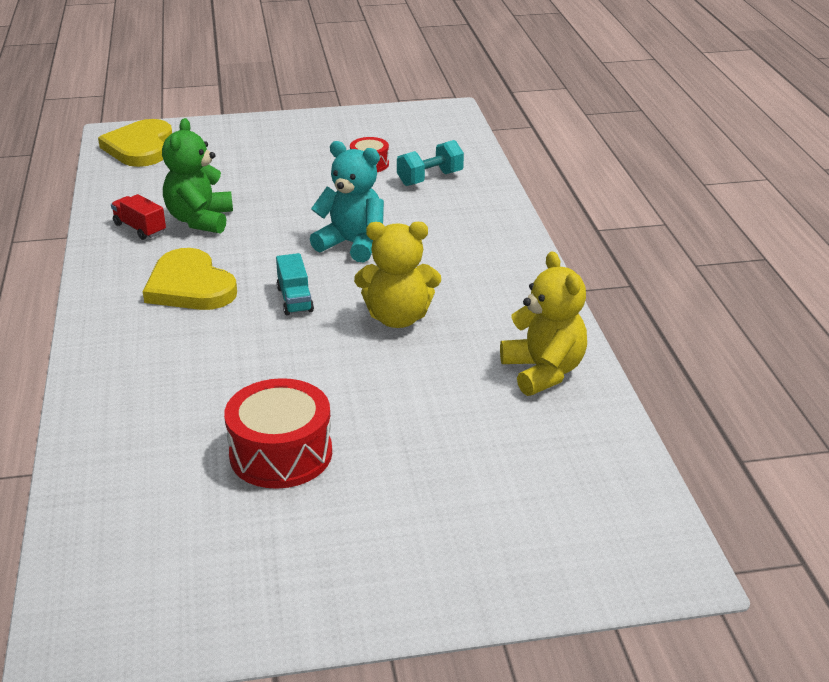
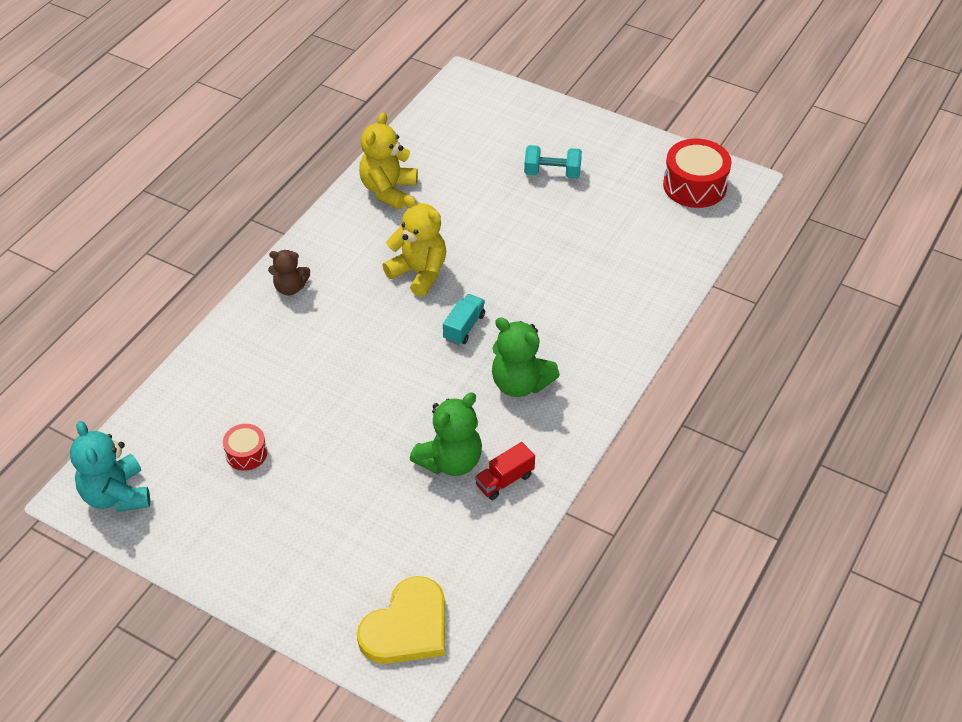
camera: 140 degrees left, 15 degrees up
(140, 228) = (504, 480): red truck -> red truck turned 60 degrees clockwise
(190, 286) = (520, 383): yellow heart -> green teddy bear
(281, 454) = (576, 221): red drum -> red drum (694, 186)
(352, 244) = (371, 359): turquoise teddy bear -> turquoise teddy bear (116, 495)
(430, 179) = (227, 401): turquoise dumbbell -> turquoise dumbbell (552, 173)
(500, 254) = (290, 288): none -> brown teddy bear

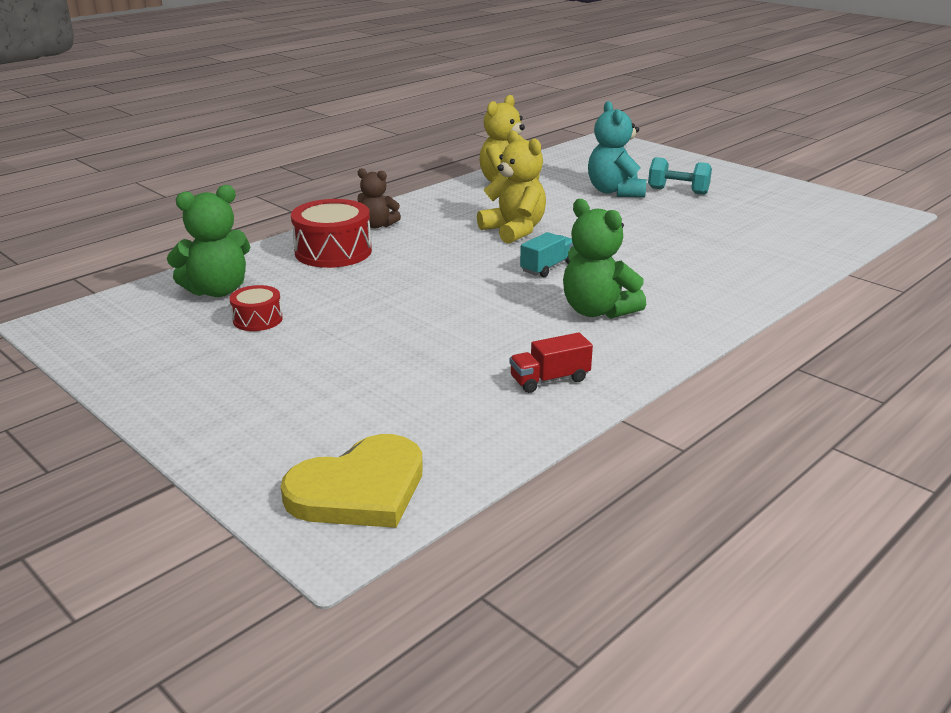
camera: 15 degrees right, 20 degrees down
(116, 495) = (97, 329): turquoise teddy bear -> turquoise teddy bear (615, 191)
(450, 461) = (488, 355): green teddy bear -> green teddy bear (217, 290)
(694, 186) = (833, 211): red drum -> red drum (333, 251)

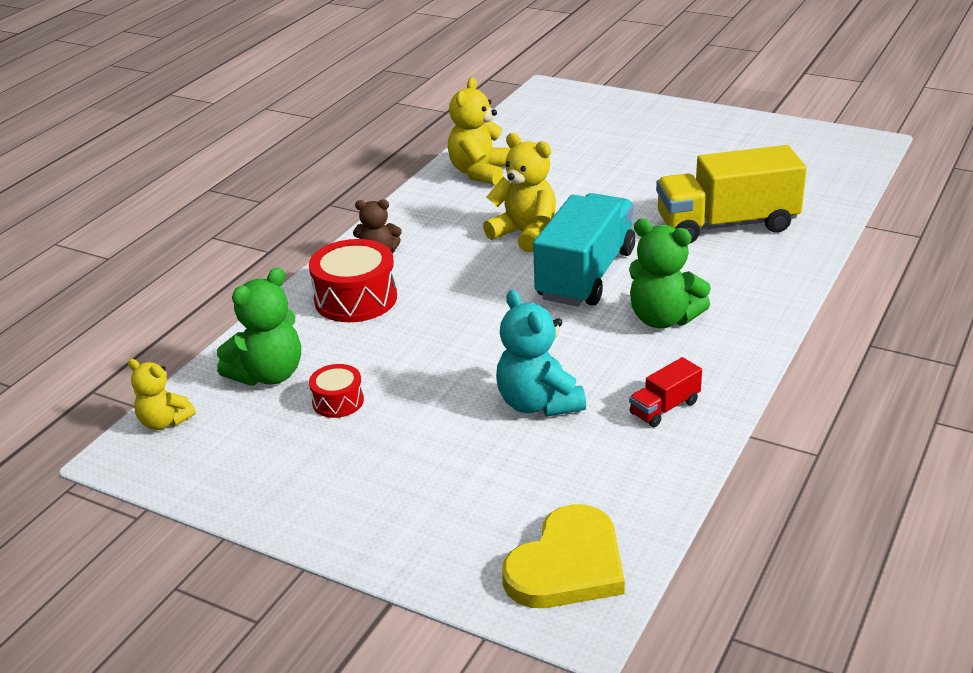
camera: 15 degrees left, 5 degrees up
(106, 307) = (164, 422): none -> yellow teddy bear
(547, 267) = (585, 275): turquoise truck -> turquoise truck, size x2.24
(615, 191) = (596, 161): turquoise teddy bear -> turquoise teddy bear (538, 403)
(678, 191) = (658, 149): turquoise dumbbell -> none
(707, 252) = (727, 225): none -> yellow truck

